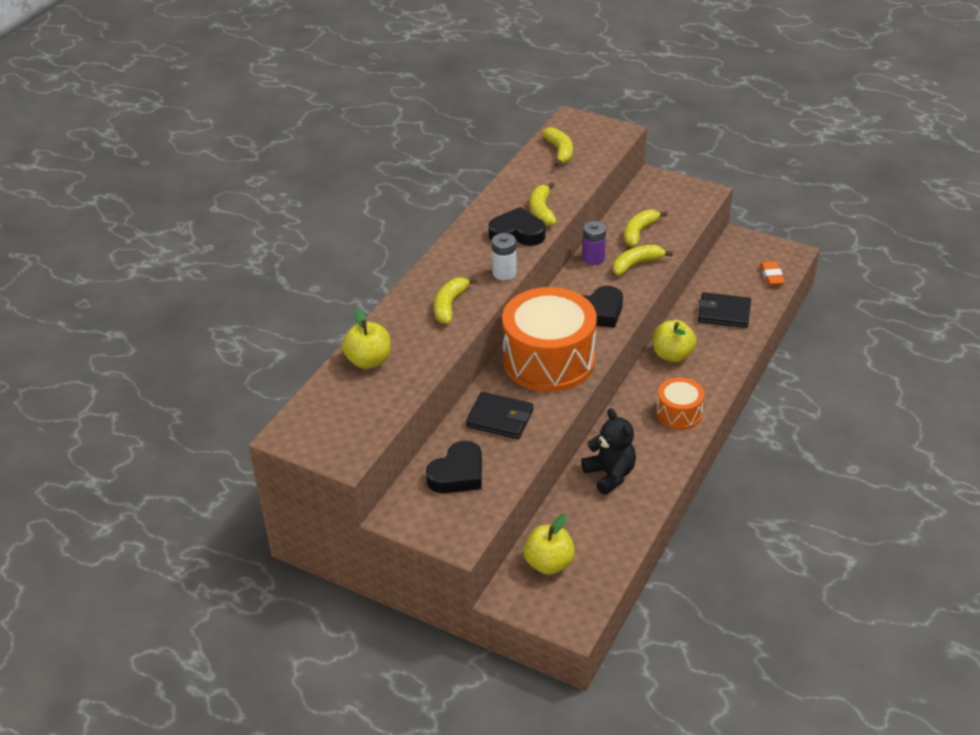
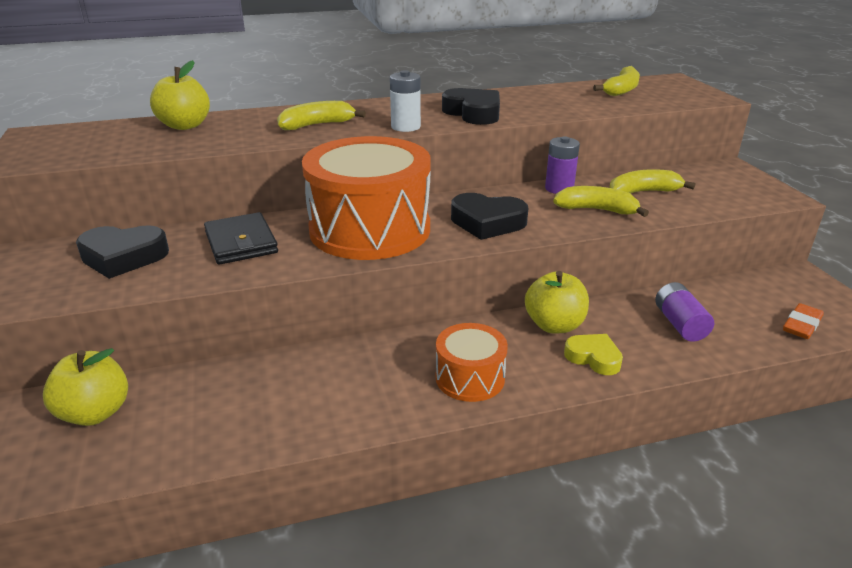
camera: 45 degrees right, 10 degrees down
(541, 211) = (526, 110): yellow banana -> none
(610, 475) = (299, 381): black teddy bear -> none
(713, 361) = (593, 358): none -> yellow heart
(724, 313) = (680, 324): black wallet -> purple battery

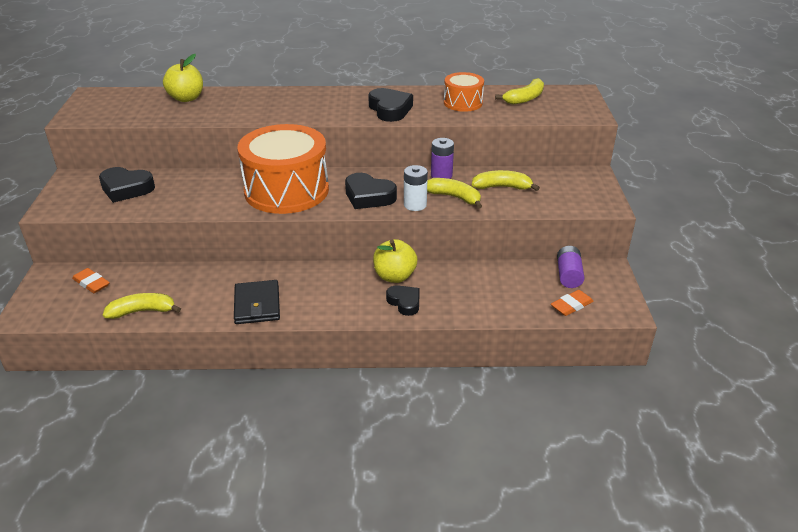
camera: 15 degrees right, 5 degrees up
(95, 413) = (91, 283): yellow apple -> orange eraser
(241, 242) = (200, 188): black wallet -> black wallet (257, 305)
(317, 125) = (272, 108): yellow banana -> yellow banana (142, 311)
(405, 127) = (332, 117): white battery -> white battery (415, 205)
(470, 378) = (316, 301): orange drum -> orange drum (463, 103)
(593, 358) = (404, 302): yellow heart -> black heart
(680, 324) = (483, 290): purple battery -> purple battery (568, 275)

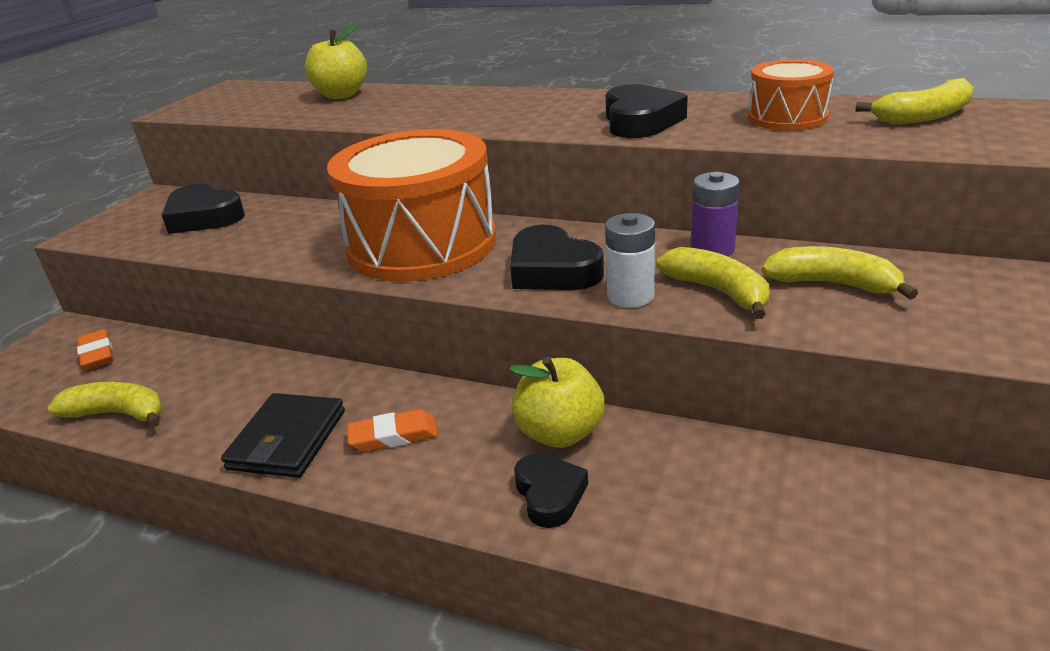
camera: 25 degrees right, 5 degrees down
(568, 275) = (960, 510): purple battery -> none
(571, 305) = (950, 596): orange eraser -> orange eraser (393, 436)

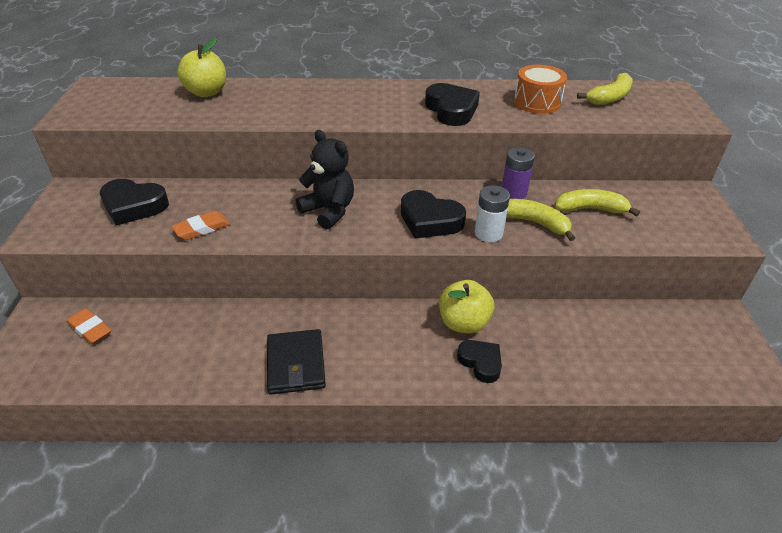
camera: 25 degrees left, 10 degrees up
(118, 414) = (151, 372): yellow banana -> none
(393, 436) = (364, 346): orange eraser -> orange eraser (202, 228)
(422, 244) = (329, 211): orange drum -> black teddy bear

